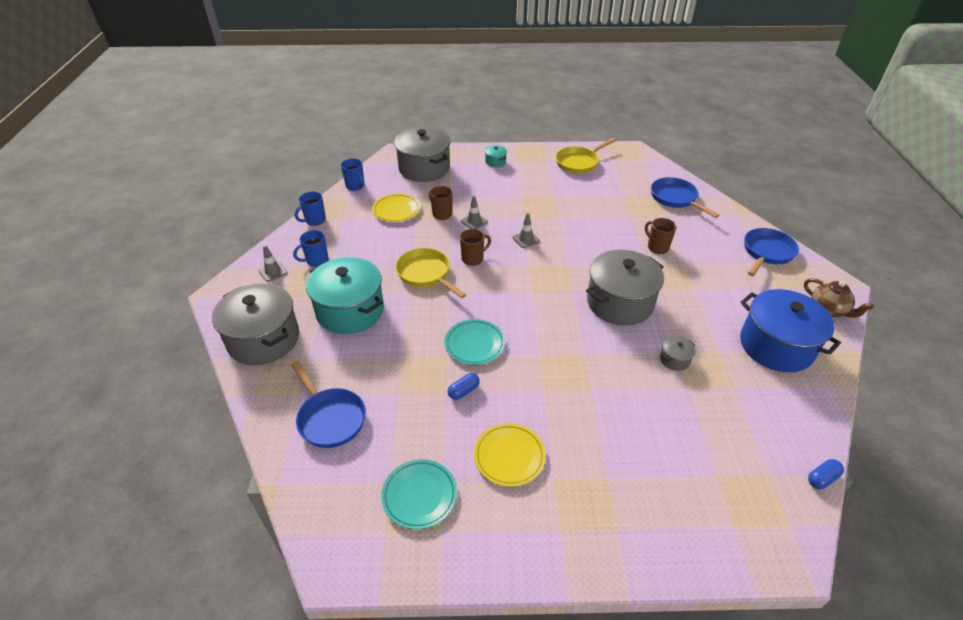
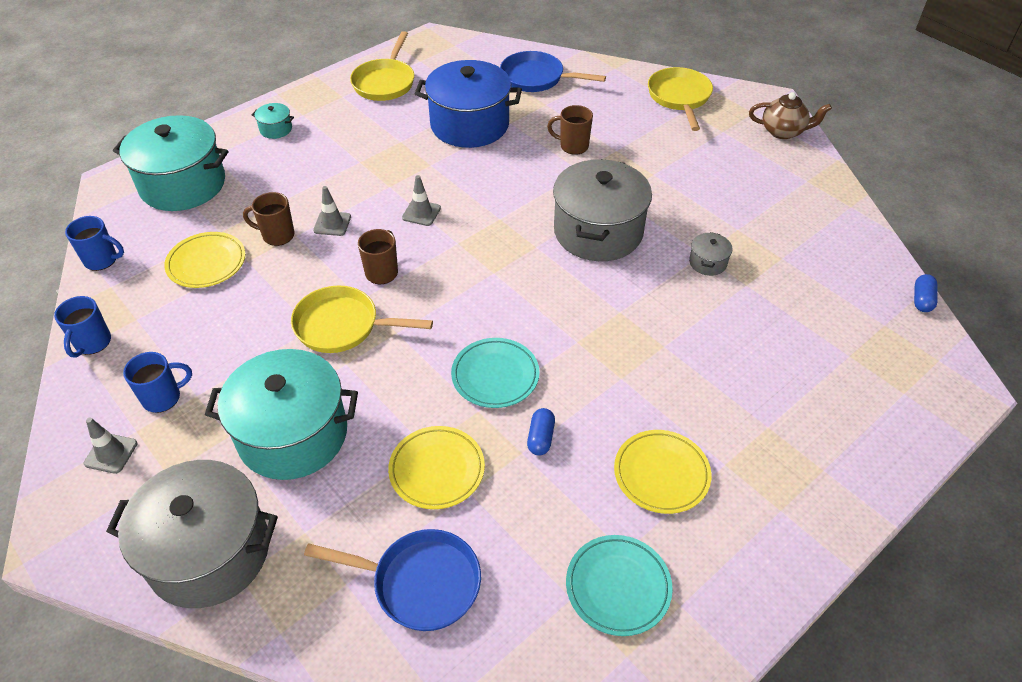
camera: 40 degrees left, 5 degrees up
(316, 260) = (163, 398): blue mug -> blue mug turned 135 degrees counterclockwise
(395, 371) = (437, 470): none -> yellow plate
(424, 168) = (183, 184): grey pot -> turquoise pot
(766, 252) = (679, 98): blue pan -> yellow pan
(776, 346) = (776, 194): blue pot -> blue pot (469, 125)

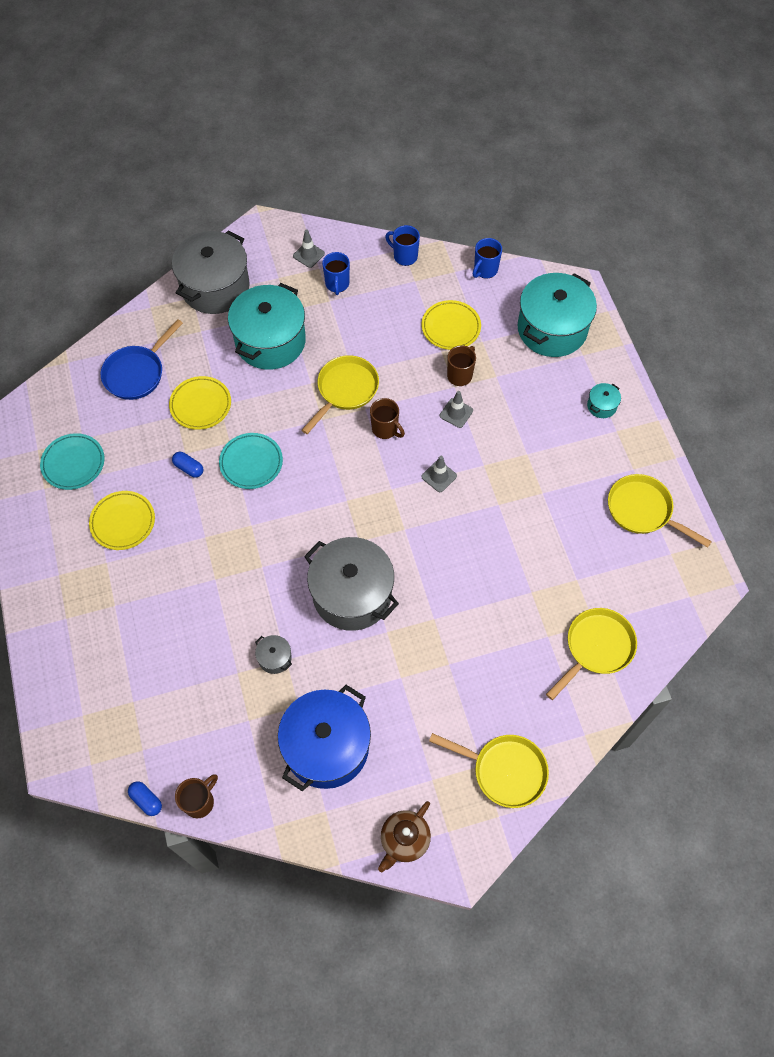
camera: 115 degrees right, 15 degrees up
(469, 125) = (543, 556): blue pot -> blue pot (326, 746)
(536, 78) = (596, 648): blue pan -> yellow pan
(573, 146) = (472, 629): brown mug -> brown mug (200, 802)

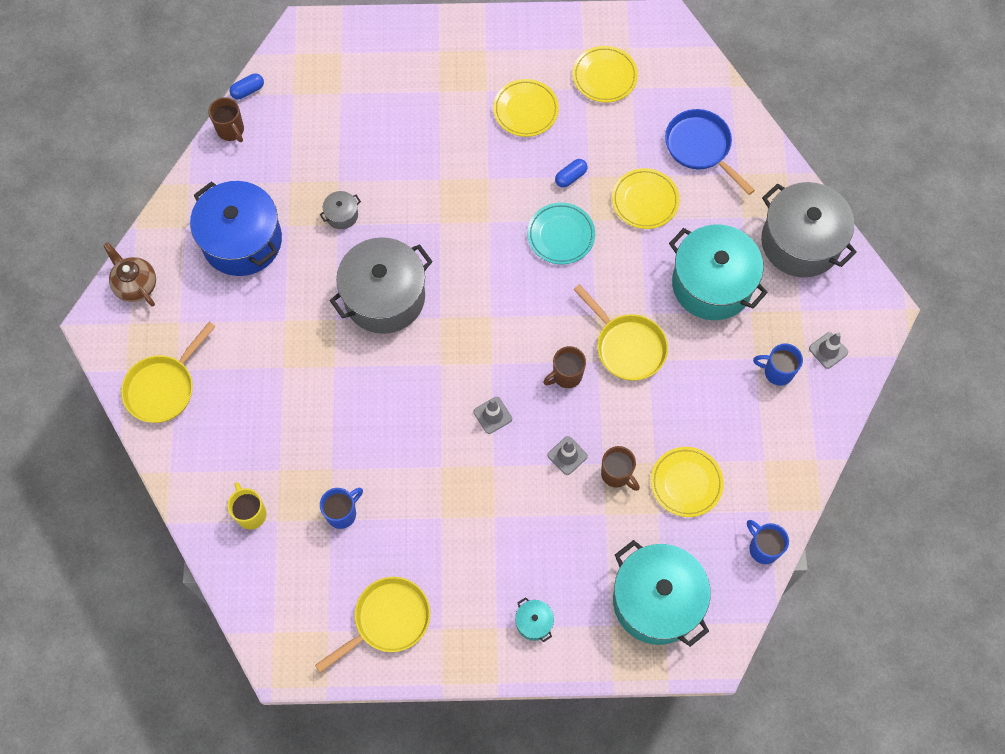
camera: 105 degrees right, 5 degrees up
(73, 463) = (604, 76): turquoise plate -> yellow plate
(404, 256) = (804, 458): blue mug -> blue mug (342, 513)
(596, 648) = (251, 513): yellow pan -> yellow mug

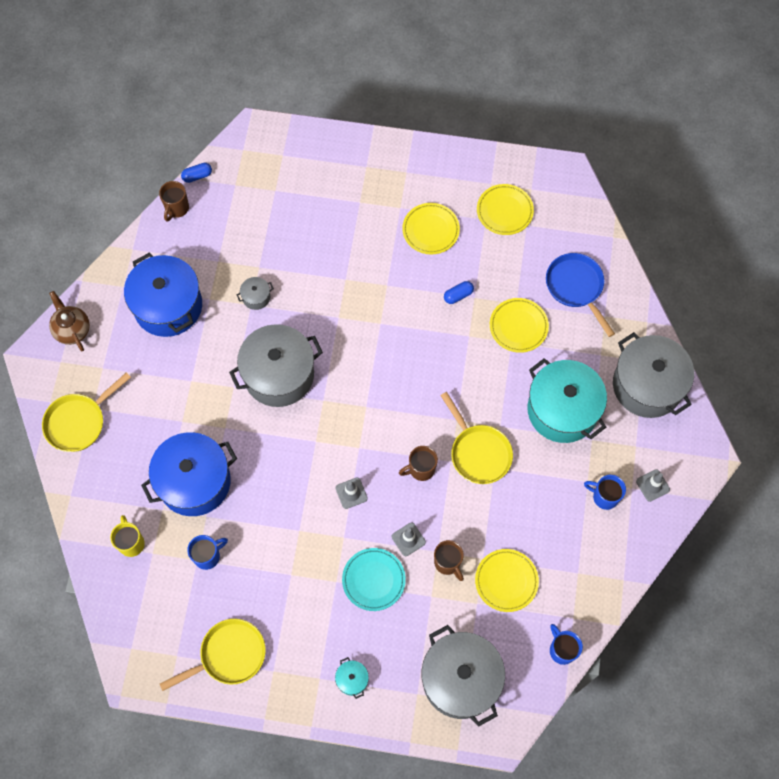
camera: 10 degrees right, 0 degrees up
(231, 130) = (177, 208): brown mug -> brown mug turned 45 degrees clockwise
(310, 432) = (194, 482): none -> blue pot
(561, 235) = (440, 345): turquoise plate -> turquoise plate (373, 580)
(656, 601) = (460, 679): turquoise pot -> grey pot

